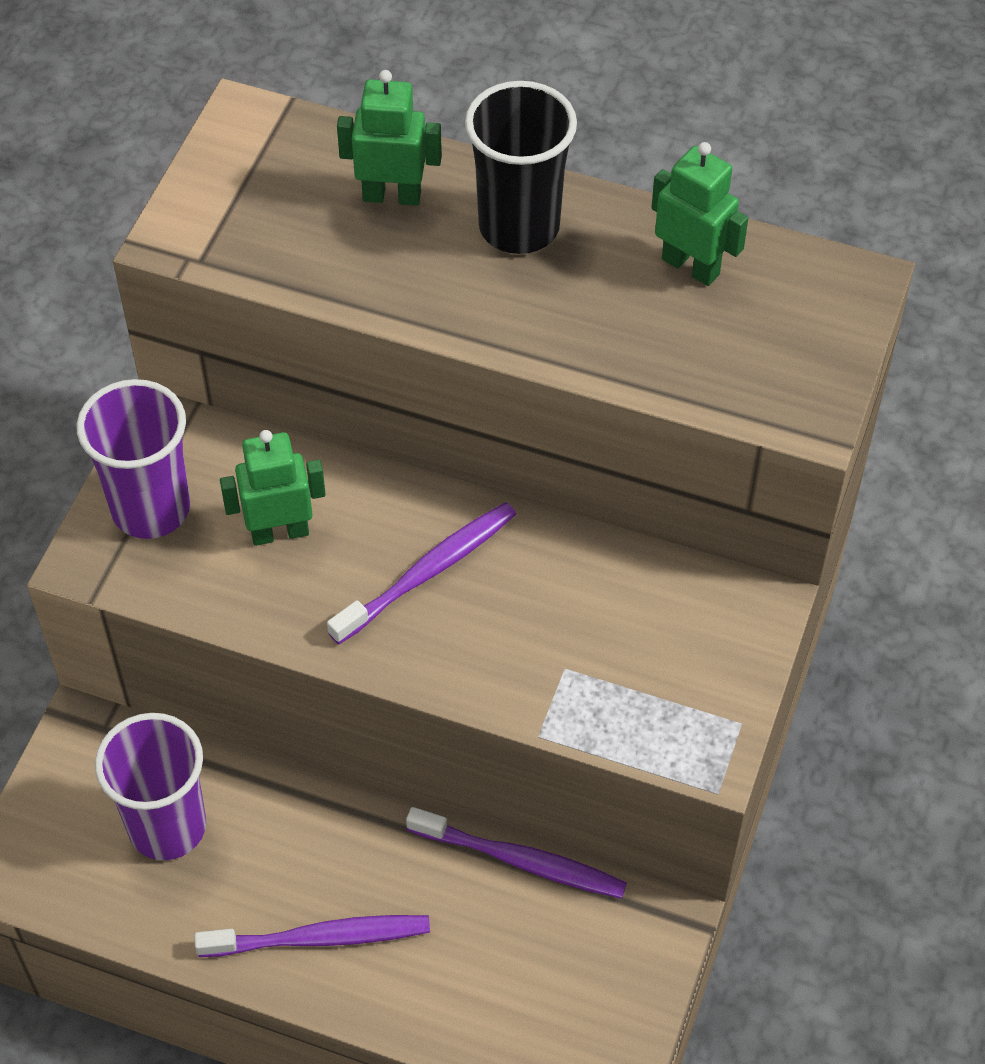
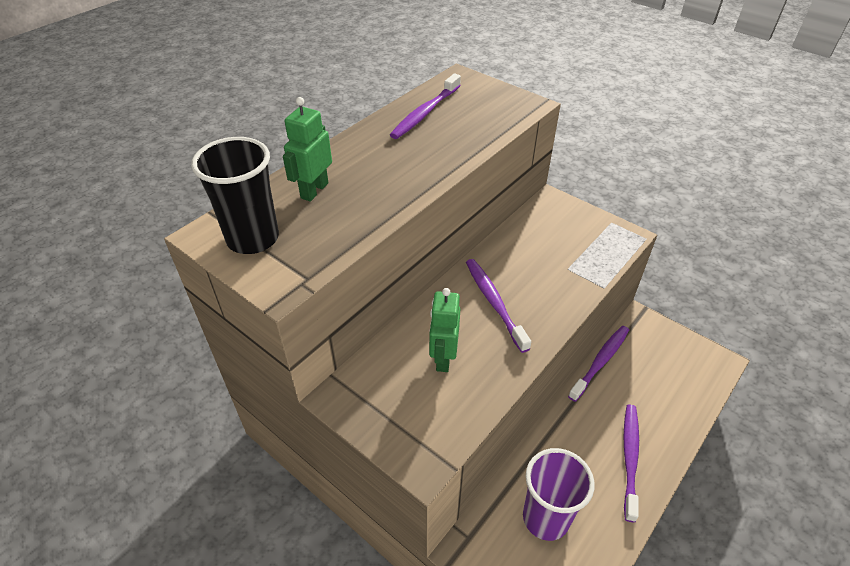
camera: 70 degrees left, 10 degrees down
(151, 509) = (398, 418): purple cup -> none
(519, 227) = (367, 154): black cup -> black cup (253, 239)
(691, 266) = (425, 112): green robot -> purple toothbrush

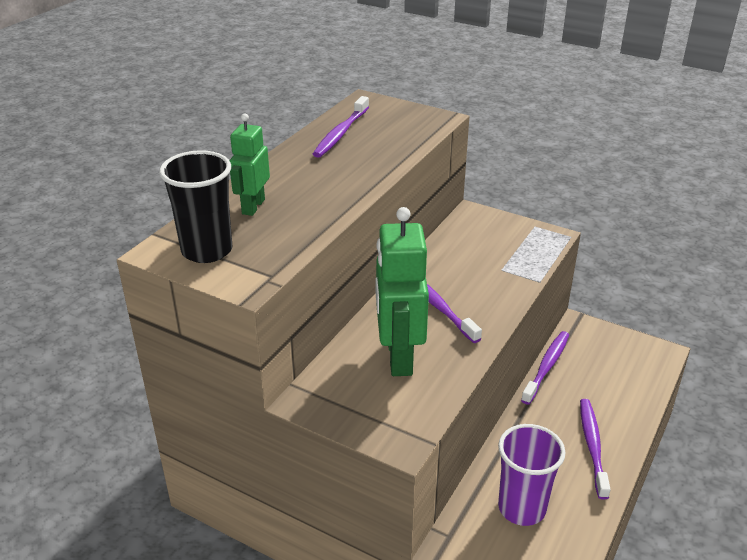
camera: 10 degrees left, 10 degrees down
(443, 358) = (398, 357): green robot -> green robot, size x1.72

